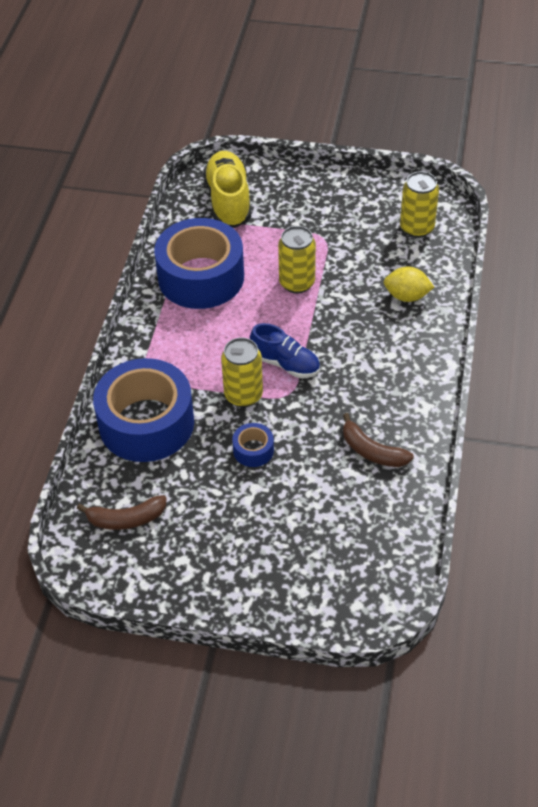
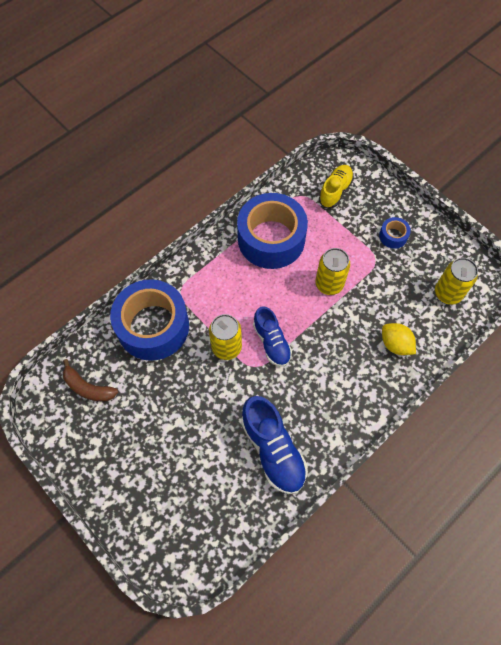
camera: 35 degrees right, 15 degrees up
(228, 201) = (335, 191): yellow shoe -> yellow shoe, size x0.66
(253, 450) = (200, 393): blue tape -> blue tape (393, 236)
(372, 451) = (273, 449): brown banana -> blue shoe

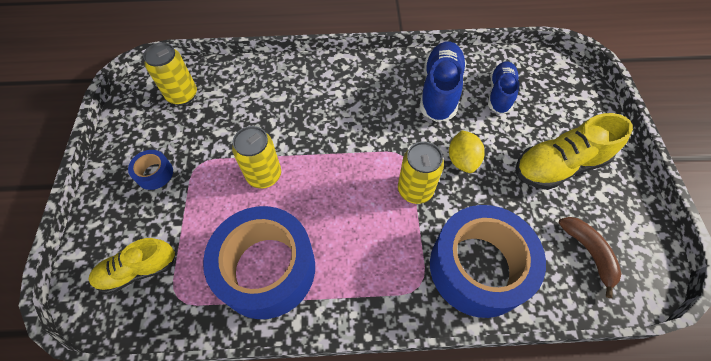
camera: 140 degrees left, 5 degrees down
(138, 446) = (559, 166): none -> yellow shoe
(271, 342) = (368, 164): blue shoe -> blue shoe (500, 94)
(395, 344) = (269, 91): yellow lemon -> yellow lemon (462, 160)

